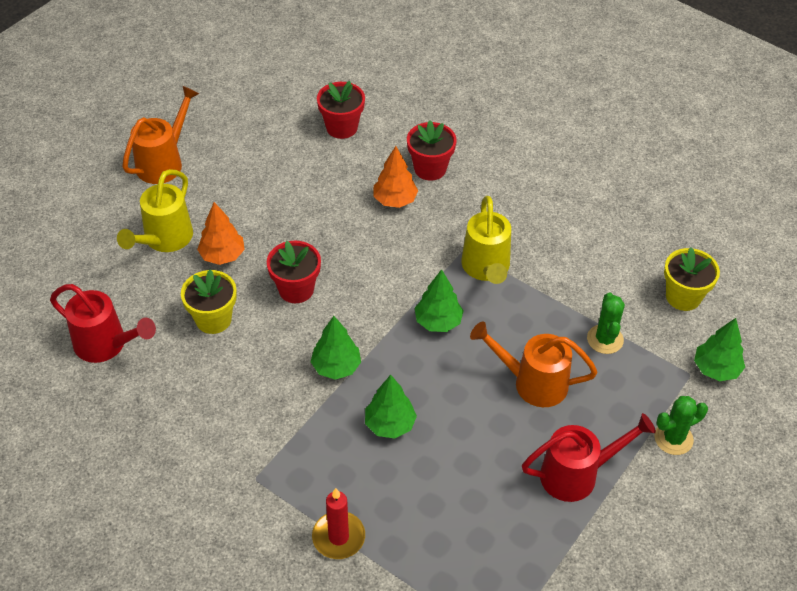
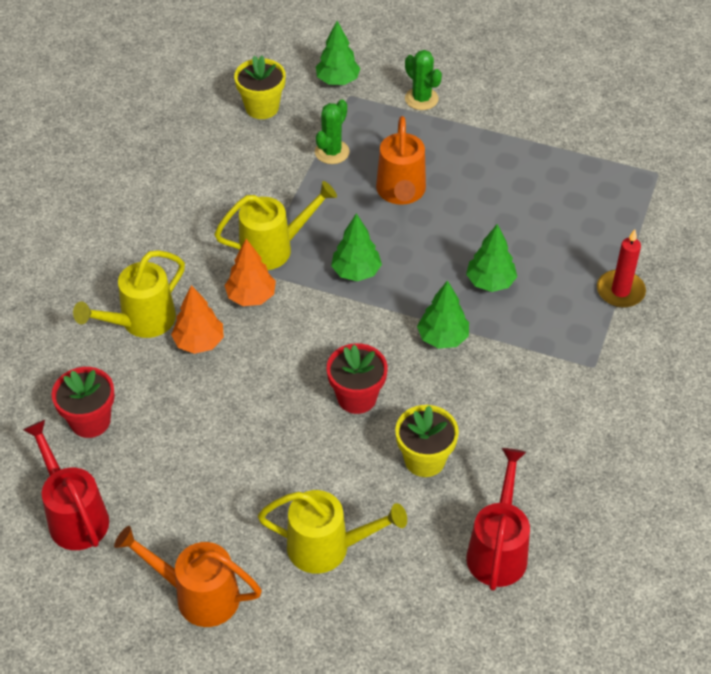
camera: 105 degrees left, 0 degrees up
(222, 255) = (332, 480): orange tree -> orange tree (251, 297)
(430, 168) = (141, 322): red flower pot -> yellow watering can
(577, 474) = (483, 151): red watering can -> red watering can (74, 515)
(605, 339) = (332, 152): green cactus -> green cactus turned 45 degrees counterclockwise

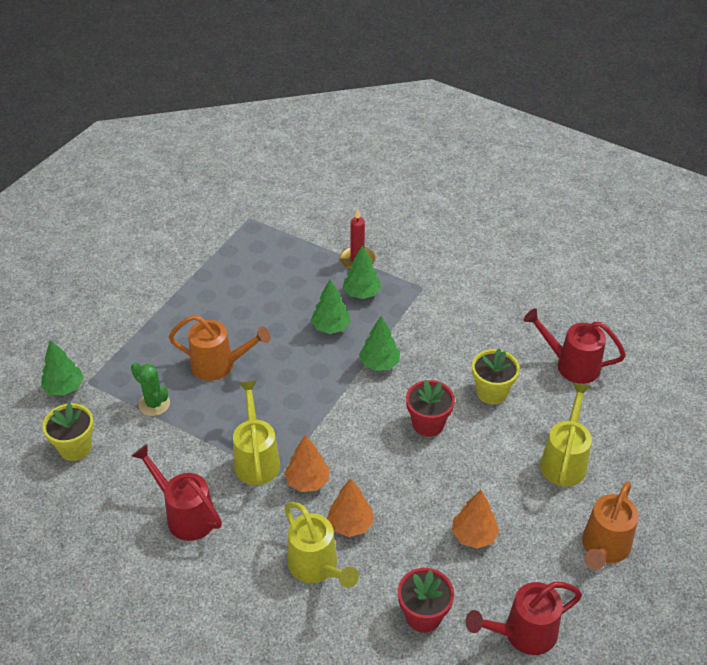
camera: 80 degrees left, 5 degrees down
(192, 206) = (185, 515): none -> red watering can
(199, 458) = (473, 535): none -> orange tree
(356, 272) = (298, 406): green tree -> green tree (361, 293)
(421, 99) = (113, 335): green cactus -> none

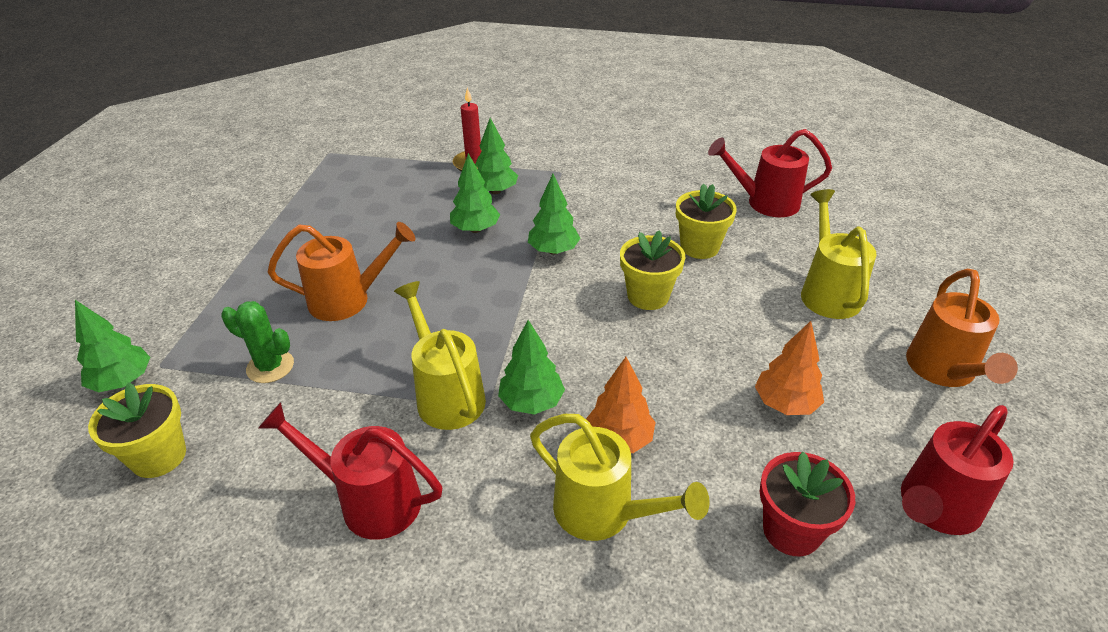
camera: 20 degrees left, 5 degrees down
(307, 481) = (531, 402): orange tree -> green tree
(428, 424) = (648, 296): red flower pot -> yellow flower pot

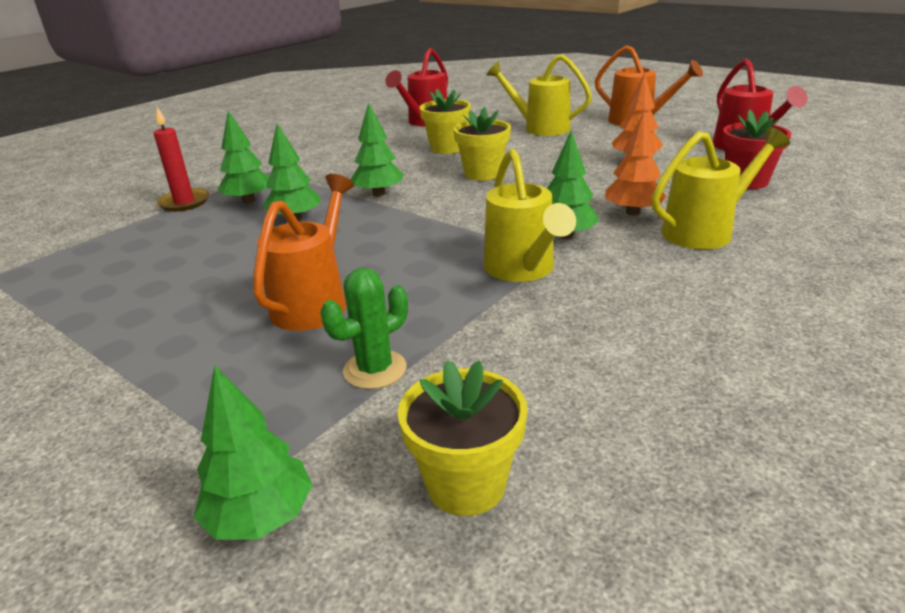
camera: 60 degrees left, 10 degrees down
(369, 500) = (638, 330): red watering can -> none
(446, 394) = (523, 270): yellow watering can -> yellow watering can turned 105 degrees counterclockwise

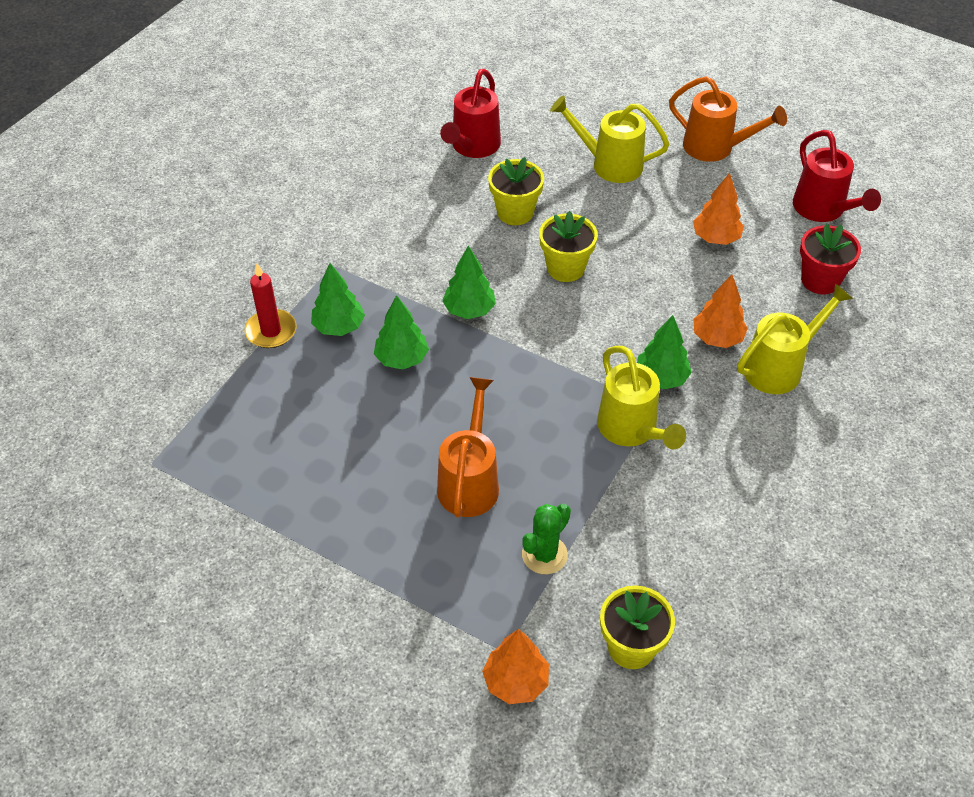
camera: 10 degrees left, 20 degrees up
(261, 517) = (516, 681): green tree -> orange tree

